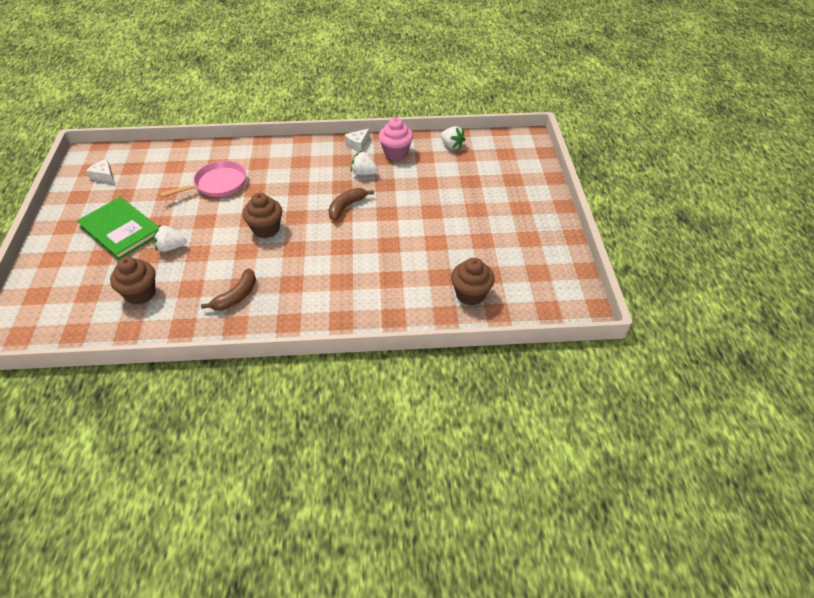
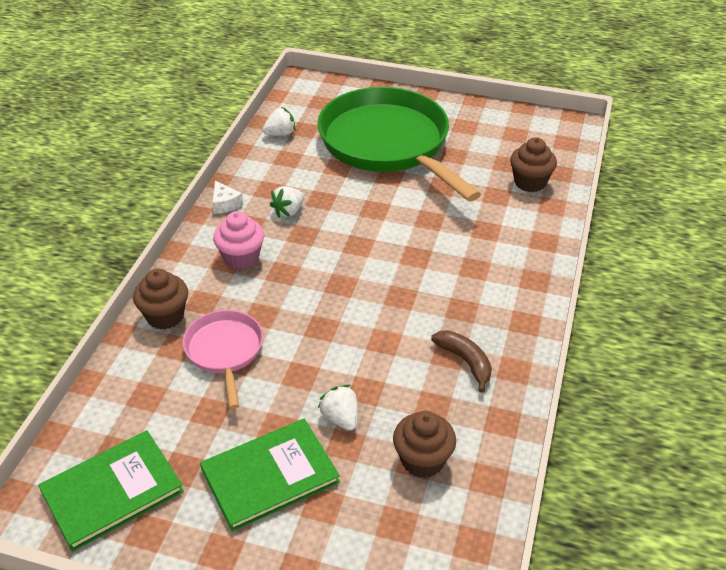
camera: 70 degrees left, 5 degrees down
(104, 176) = (112, 491): white cheese -> green book
(171, 247) = (340, 418): white strawberry -> white strawberry turned 135 degrees clockwise
(266, 229) = (351, 316): brown cupcake -> brown cupcake (165, 316)
(346, 207) = (346, 238): brown banana -> none
(396, 152) = (264, 177): pink cupcake -> pink cupcake (241, 258)
(473, 200) = (388, 144): none -> green pan

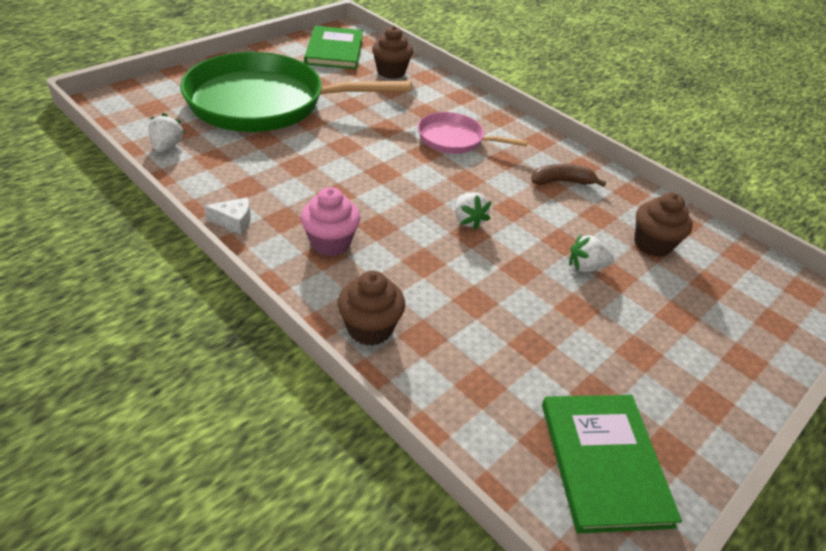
camera: 65 degrees left, 0 degrees up
(225, 351) = (456, 304): pink pan -> pink pan (454, 139)
(270, 475) = (632, 335): green book -> green book (334, 50)
(288, 211) = (293, 189): white strawberry -> white strawberry (468, 220)

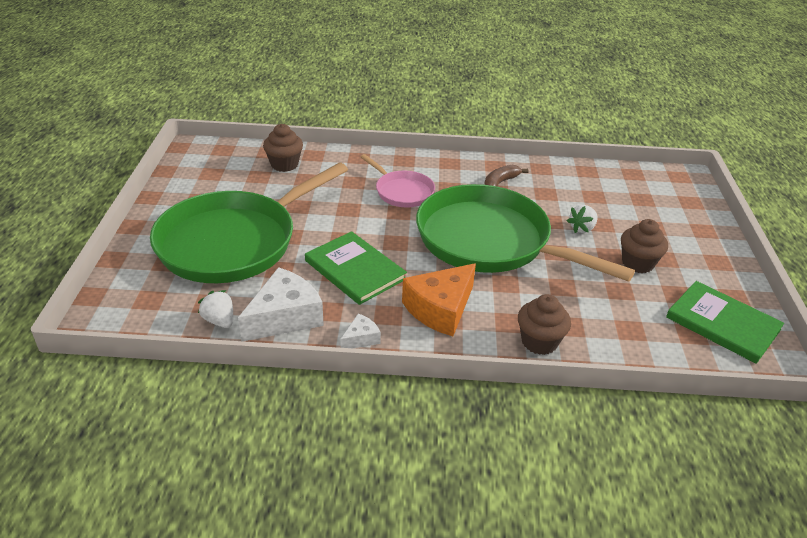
camera: 40 degrees left, 5 degrees down
(210, 171) = (285, 317): none -> white cheese
(330, 243) = (440, 309): pink cupcake -> orange cheese
(334, 50) = (214, 169): green book -> green book (355, 270)
(454, 139) = (402, 192): pink pan -> pink pan turned 105 degrees counterclockwise
(468, 220) = (490, 241): white strawberry -> green pan
(652, 244) = (591, 194): brown cupcake -> brown cupcake (637, 263)

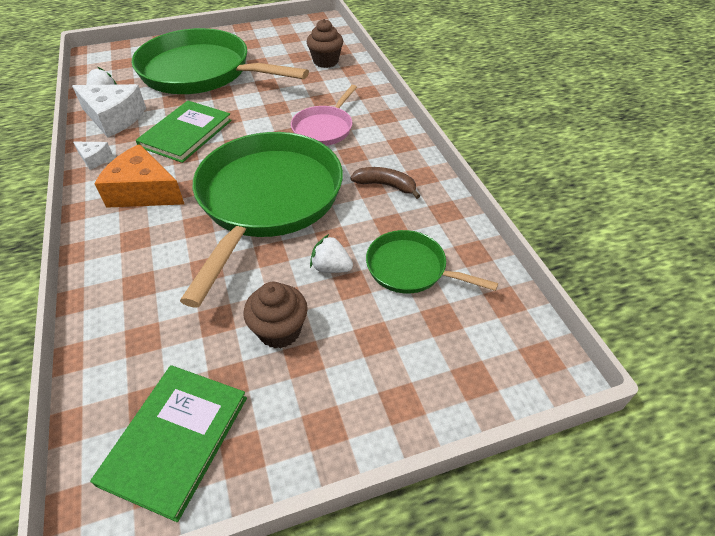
camera: 70 degrees right, 10 degrees up
(539, 342) = (107, 265): brown cupcake -> none
(594, 197) = (410, 268): none -> green pan

